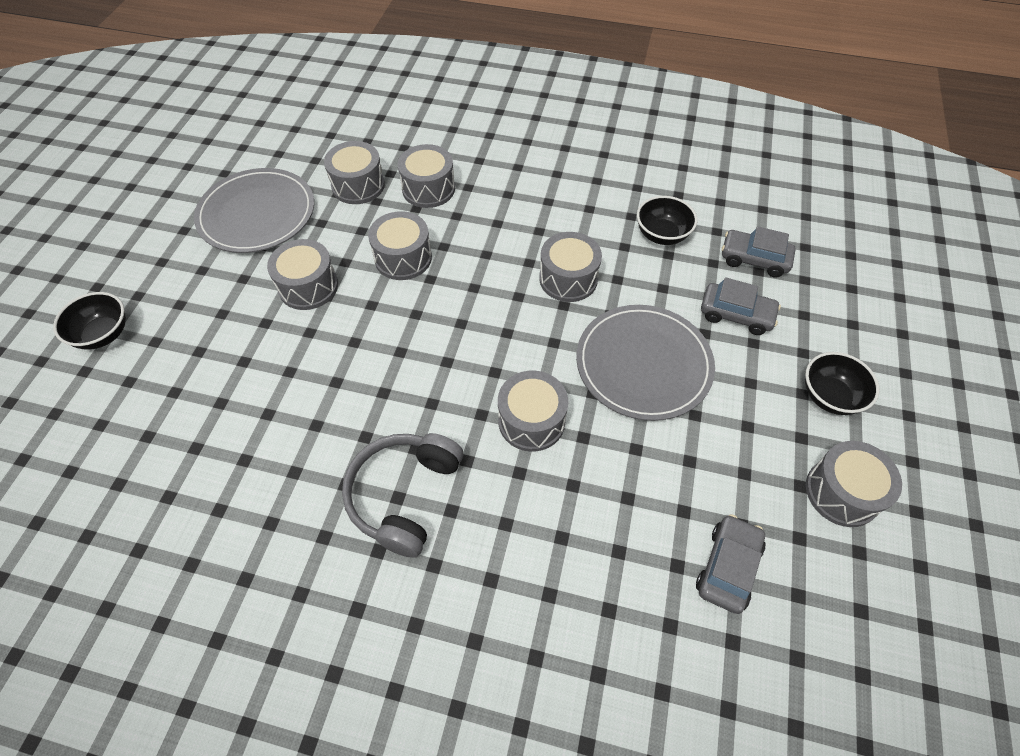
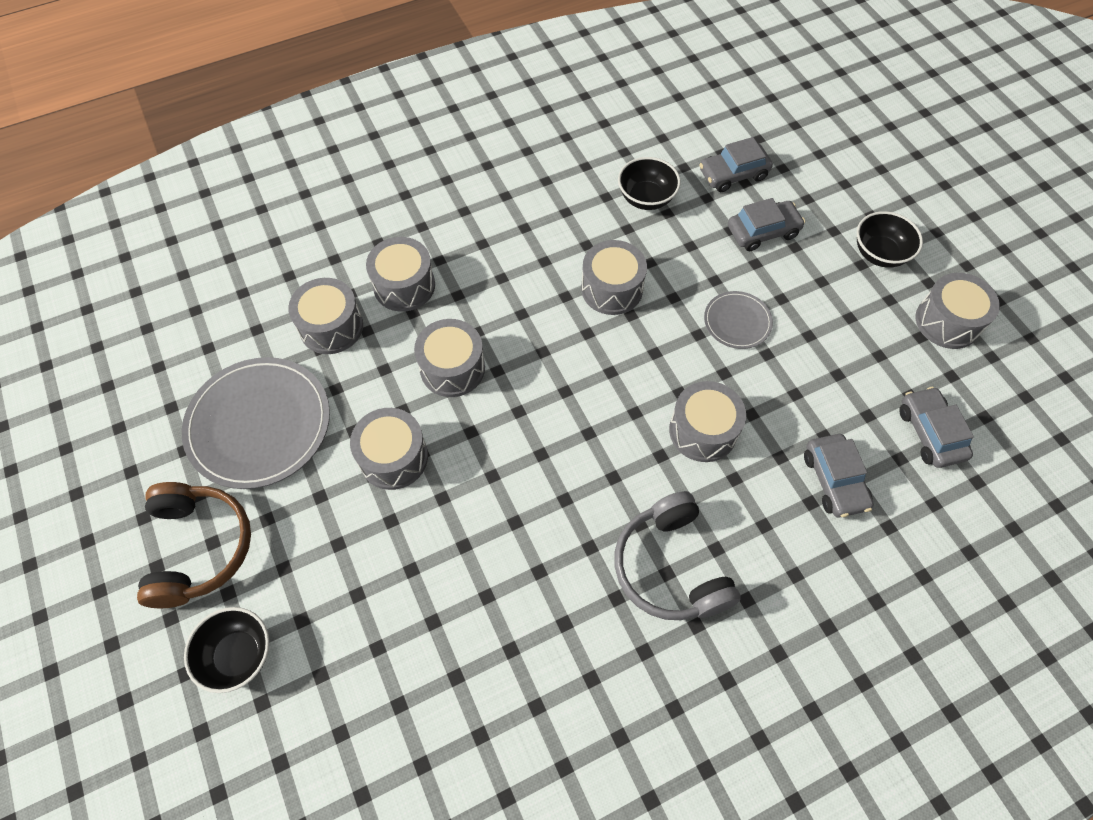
camera: 40 degrees left, 5 degrees up
(152, 259) = (199, 548): none -> brown headphones
(599, 537) = (834, 480): none -> grey car
(643, 364) = (737, 321): grey plate -> grey plate, size x0.50

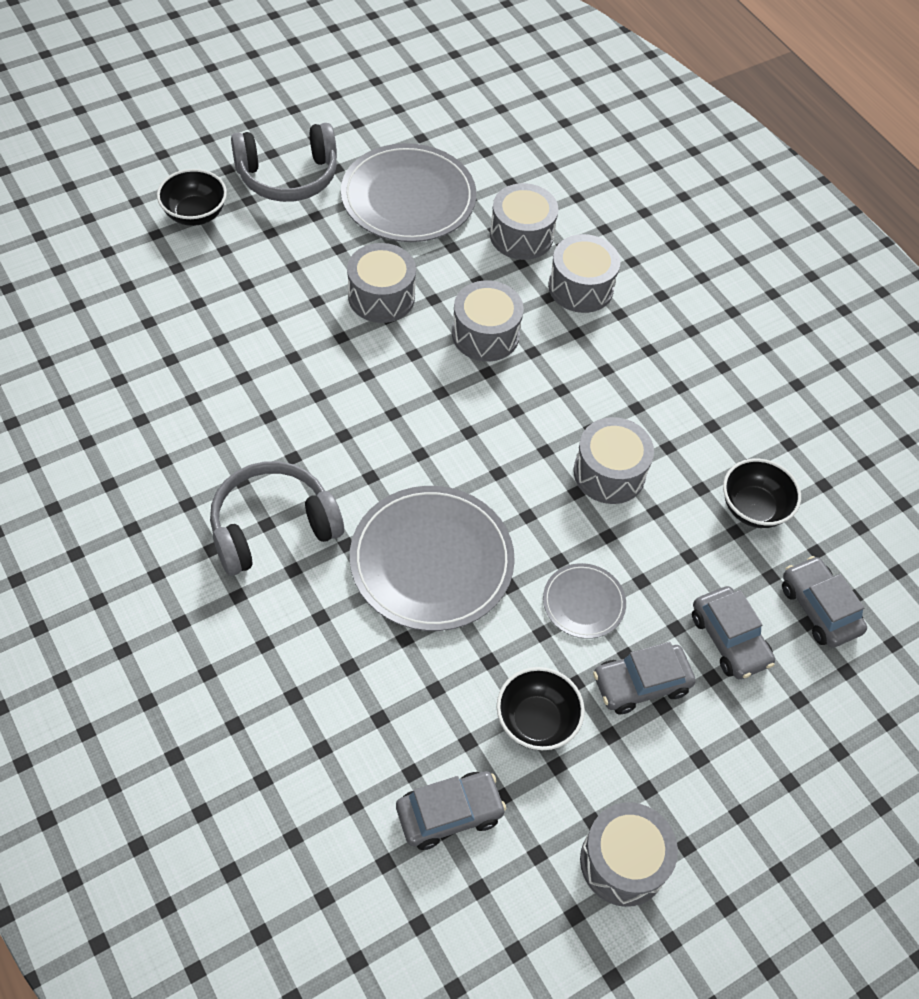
camera: 80 degrees right, 5 degrees down
(199, 548) = (288, 176): brown headphones -> grey headphones
(703, 431) = (431, 561): grey drum -> grey plate
(834, 480) = (378, 694): grey car -> grey car (641, 684)
(879, 253) = (723, 784): black bowl -> black bowl (536, 721)

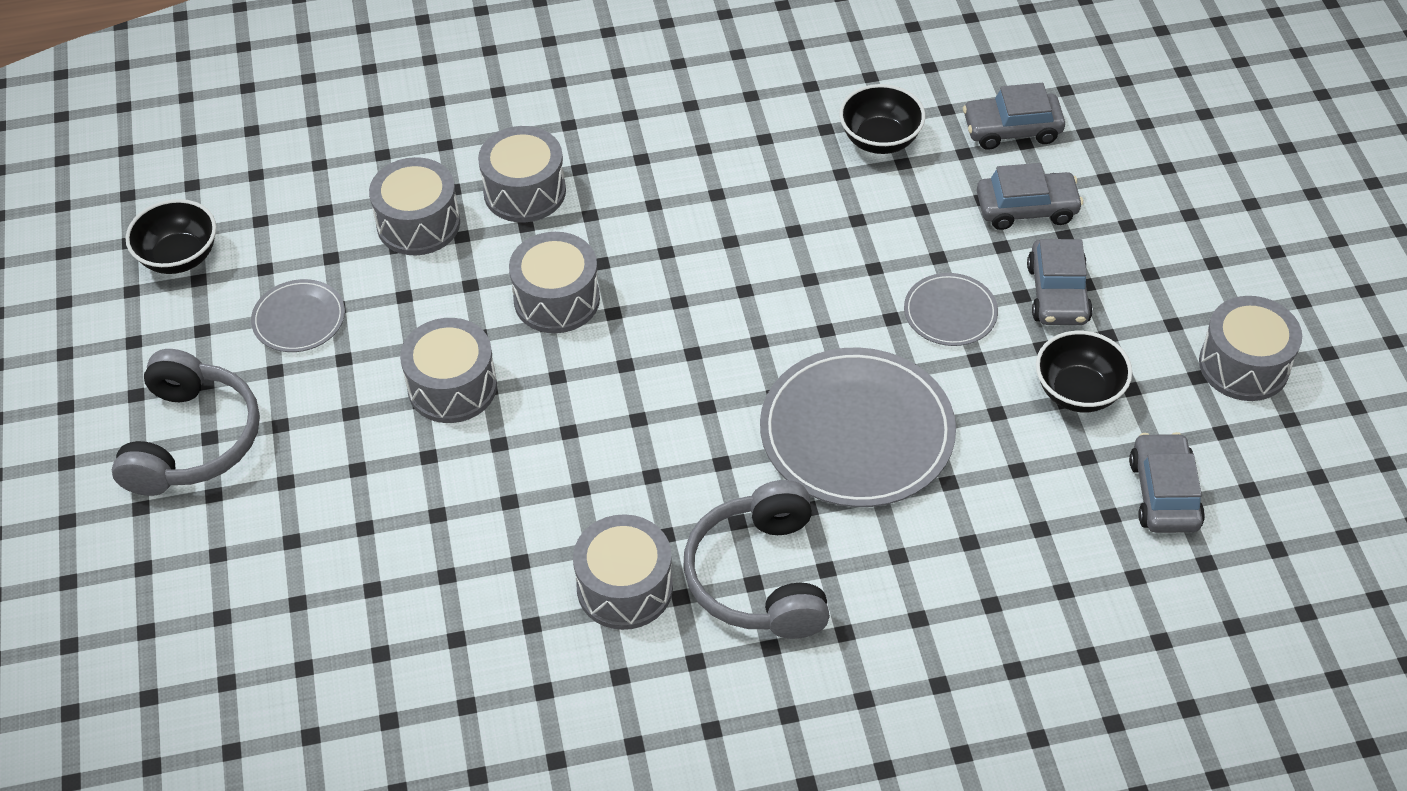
camera: 65 degrees left, 5 degrees down
(195, 214) = (208, 562): black bowl -> black bowl (179, 257)
(408, 198) = (299, 319): grey plate -> grey plate, size x0.50
(609, 473) = (795, 243): grey drum -> grey drum (625, 587)

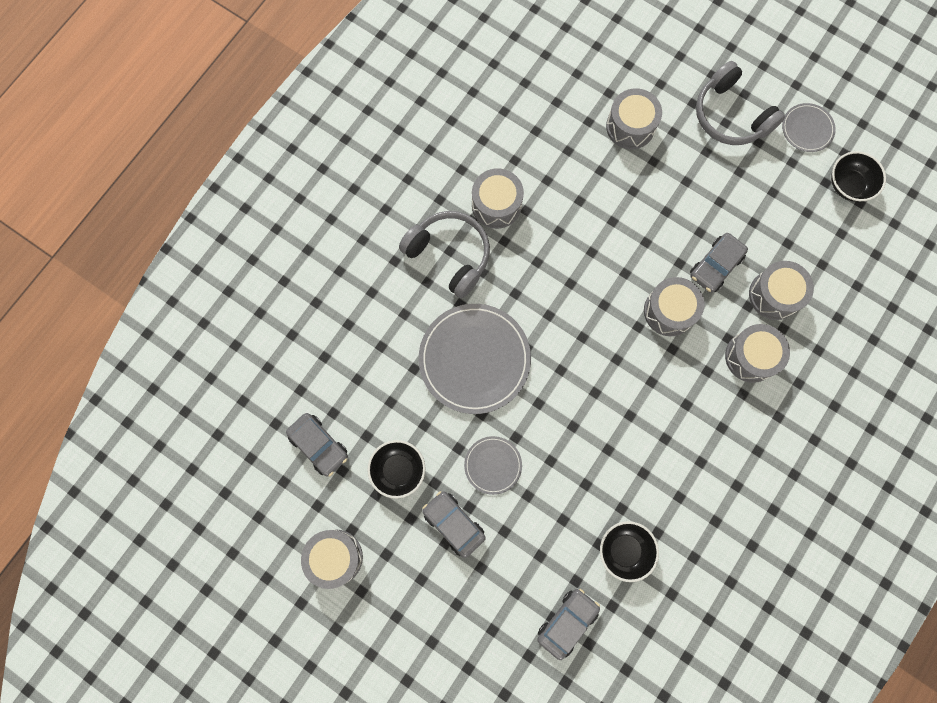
camera: 135 degrees right, 25 degrees up
(299, 319) = (761, 202): grey plate -> grey plate (807, 129)
(452, 387) = (661, 229): grey drum -> grey drum (630, 126)
(1026, 208) = (513, 569): grey car -> grey car (715, 266)

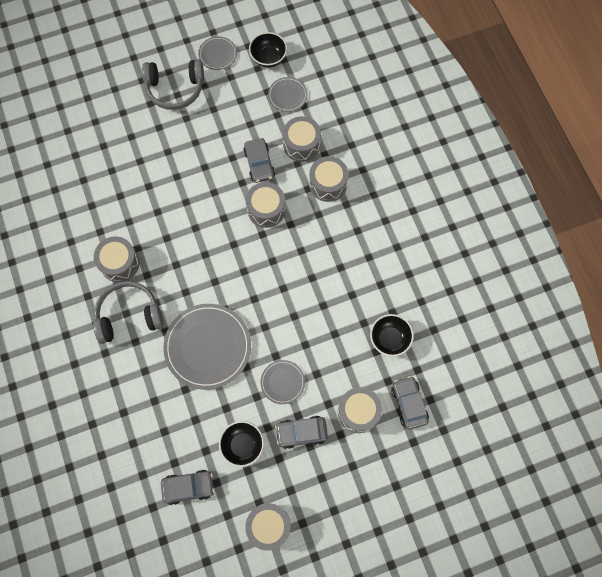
camera: 55 degrees left, 5 degrees down
(630, 126) = (135, 149): grey drum -> grey drum (358, 412)
(820, 238) = (287, 95): none -> grey plate

